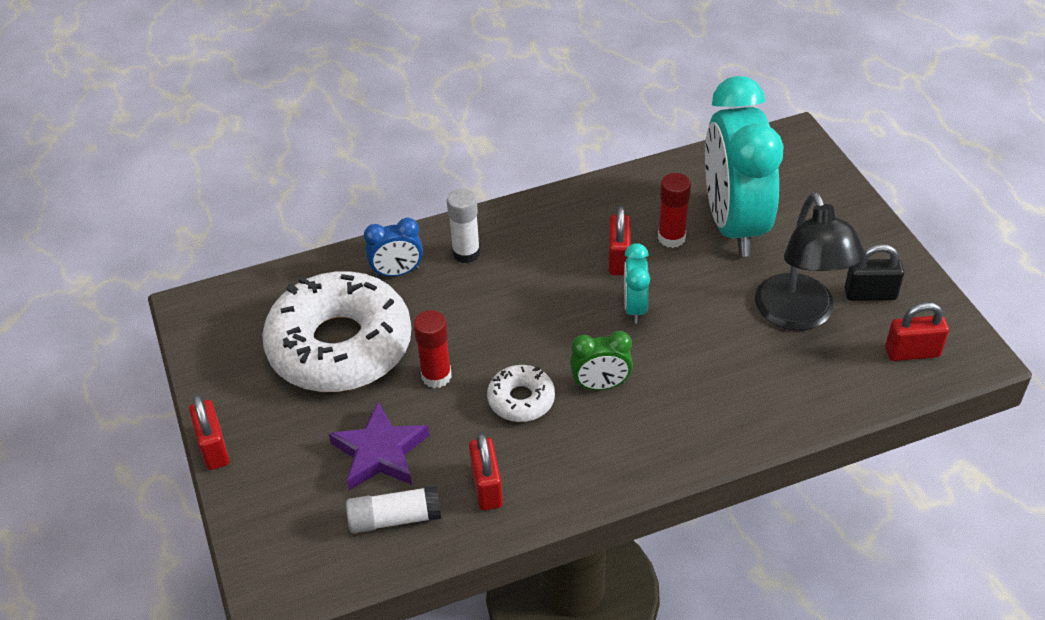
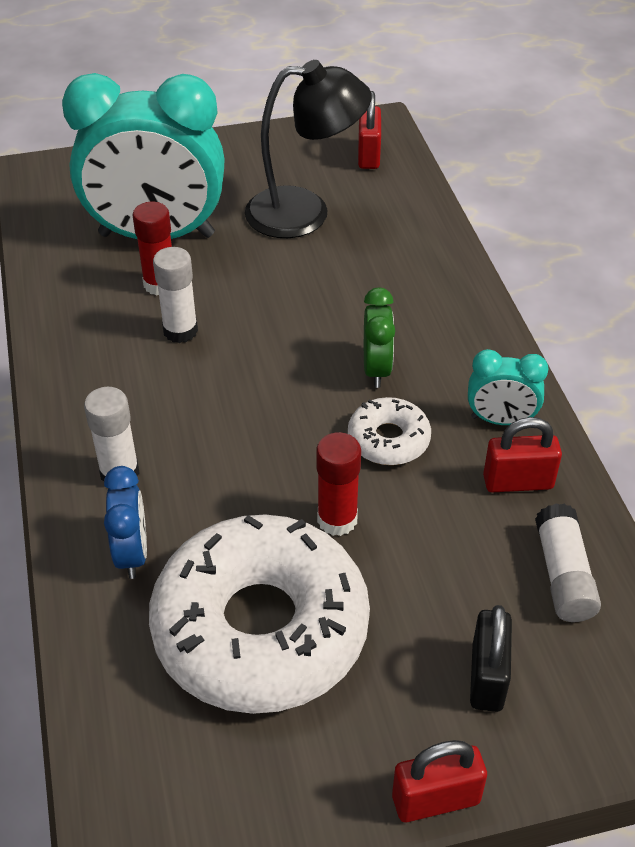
camera: 85 degrees left, 0 degrees up
(380, 452) = (458, 586): purple star -> none
(619, 259) = (180, 331): red padlock -> white glue stick
(635, 307) = (263, 327): turquoise clock -> turquoise clock (500, 420)
(870, 294) = (288, 165): black padlock -> black padlock (487, 677)

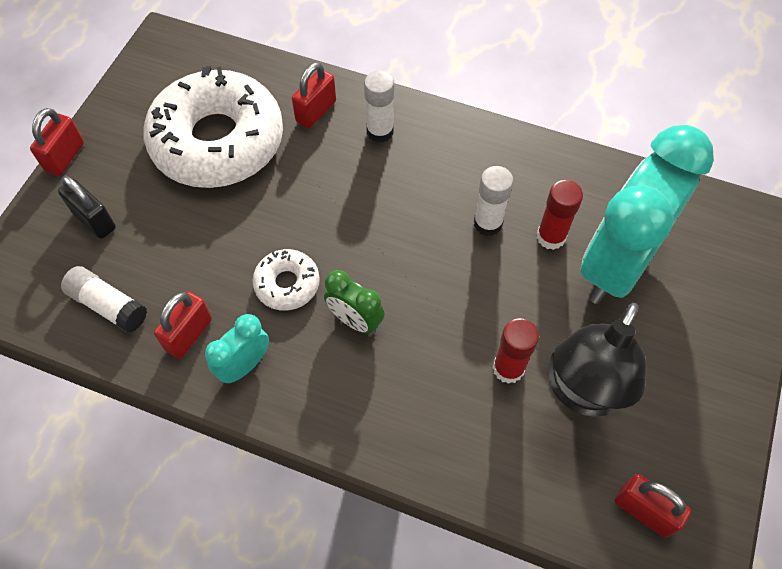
camera: 125 degrees right, 15 degrees up
(132, 553) = (316, 111): blue clock -> red padlock
(337, 519) = (252, 216): red glue stick -> red glue stick (508, 368)

